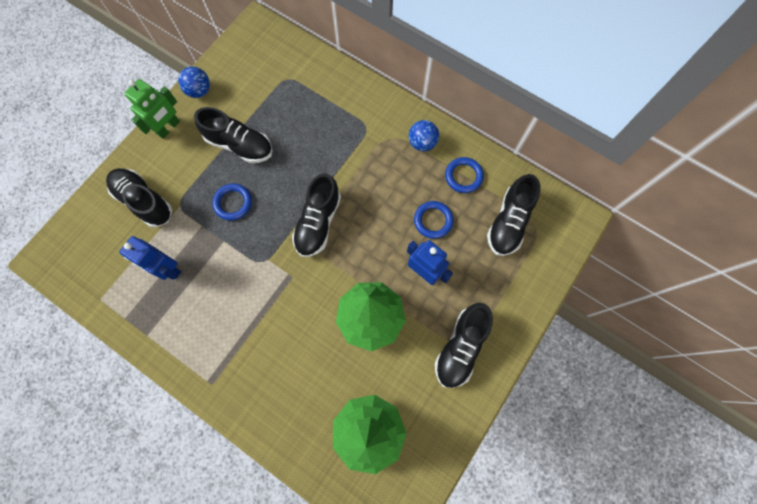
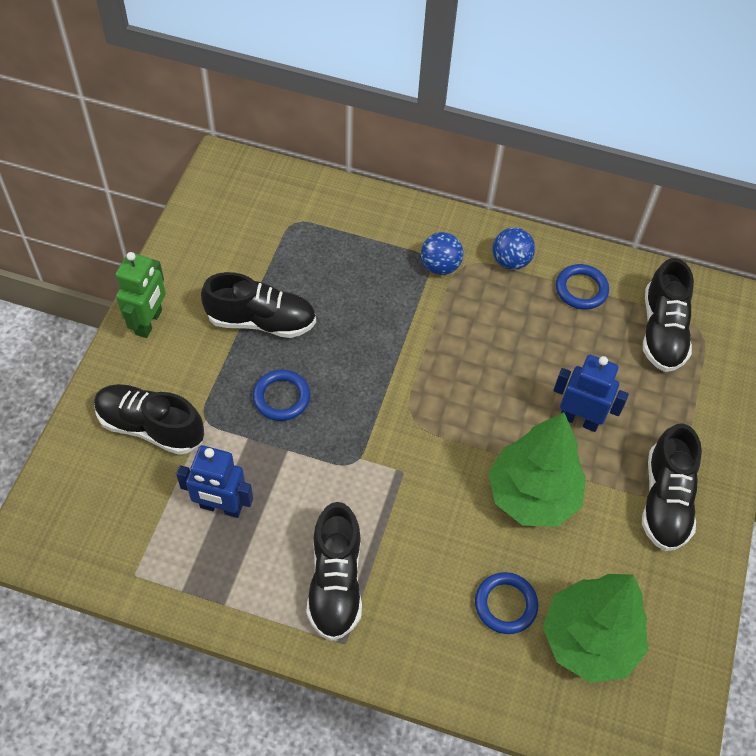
camera: 20 degrees left, 15 degrees down
(199, 91) = (175, 264): blue ball -> blue ball (440, 266)
(318, 222) = (411, 393): black shoe -> black shoe (335, 582)
(433, 221) = (564, 353): blue ring -> blue ring (505, 604)

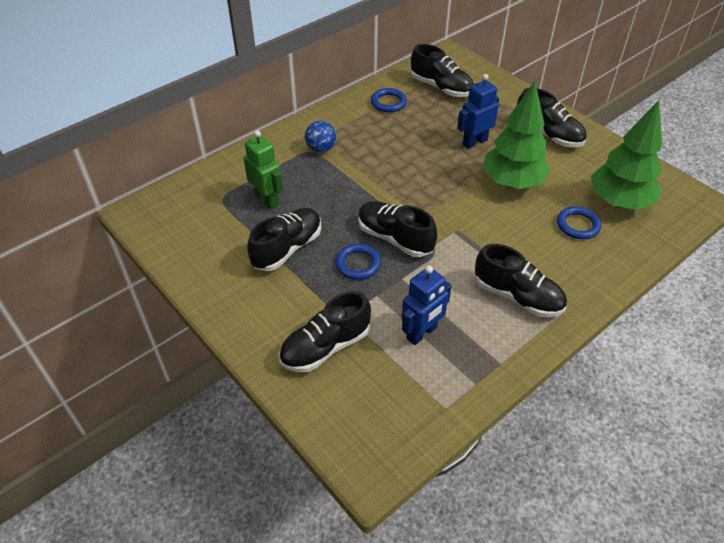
camera: 55 degrees left, 10 degrees down
(149, 322) = (233, 311): green robot -> green robot (267, 199)
(345, 413) = (395, 238): none -> black shoe
(510, 261) = (344, 120): blue ball -> none

